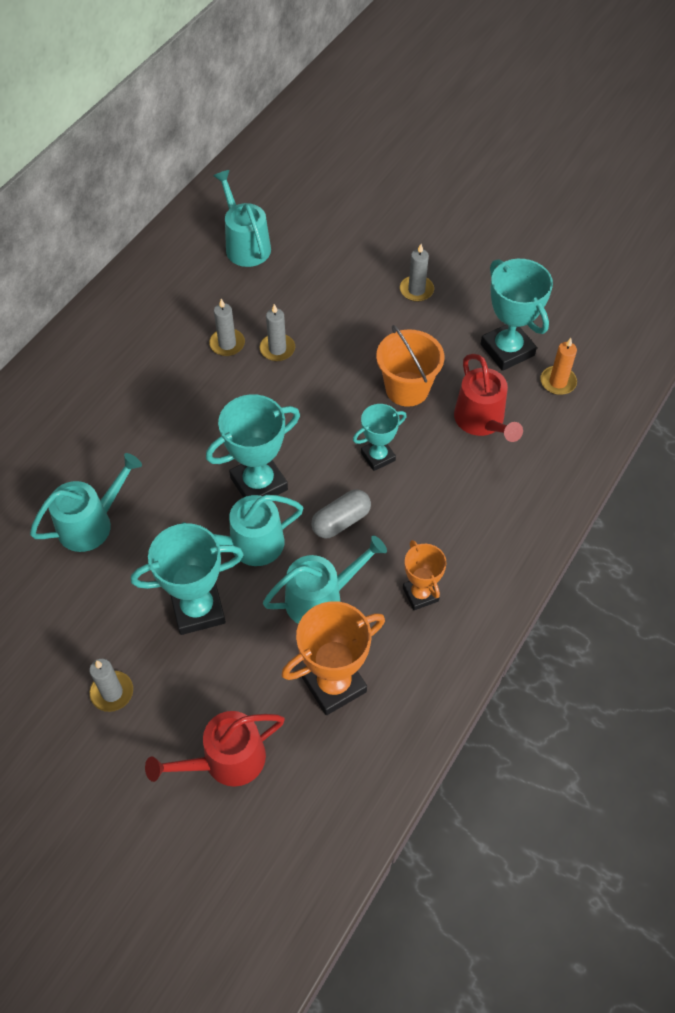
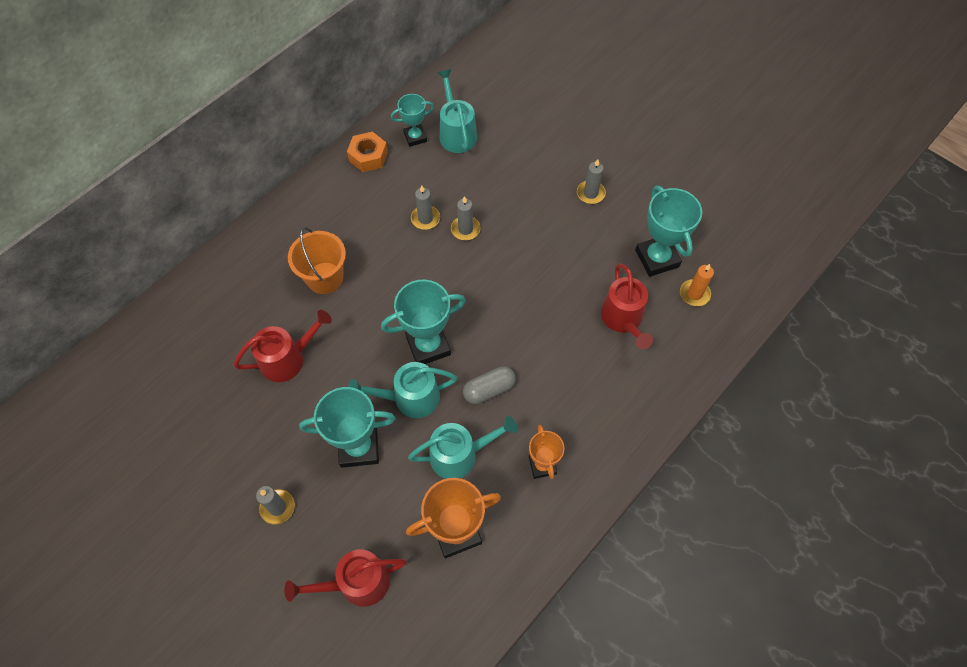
camera: 10 degrees right, 5 degrees up
(91, 524) = (287, 359): turquoise watering can -> red watering can
(144, 284) = (368, 156): none -> orange nut
(378, 456) = (530, 337): turquoise trophy -> turquoise trophy (415, 137)
(407, 389) = (566, 280): orange bucket -> orange bucket (325, 278)

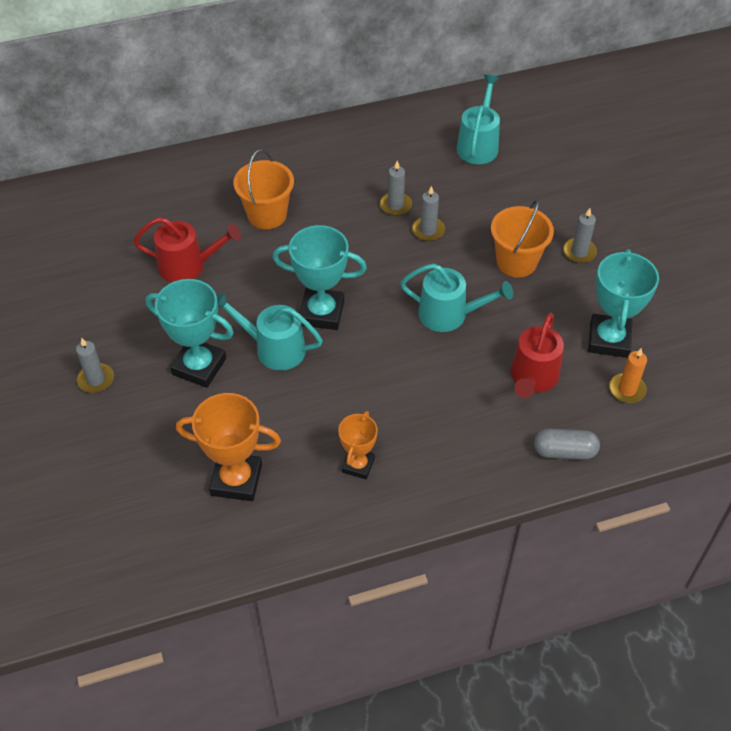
camera: 30 degrees right, 10 degrees down
(357, 582) = (120, 474): red watering can -> none
(368, 156) = (378, 131): orange nut -> none
(415, 137) = (435, 132): turquoise trophy -> none
(459, 455) = (285, 417): turquoise watering can -> turquoise watering can (449, 314)
(489, 389) = (353, 376): grey capsule -> grey capsule (564, 451)
(550, 225) = (516, 262): none -> orange bucket

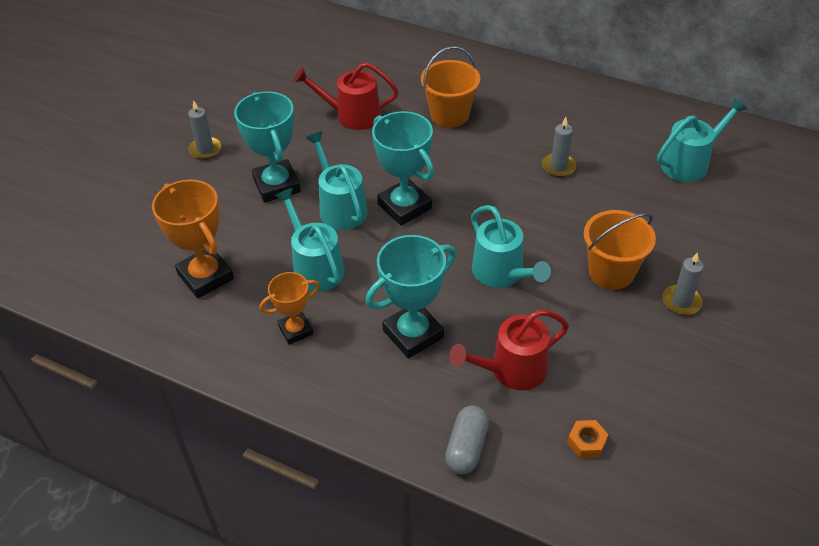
camera: 45 degrees right, 5 degrees down
(188, 266) = (352, 115): red watering can -> red watering can turned 135 degrees clockwise
(313, 408) = (315, 267): none -> turquoise watering can
(428, 230) = (563, 201): grey candle -> none
(564, 451) = (466, 448): grey capsule -> grey capsule turned 60 degrees clockwise
(609, 340) = (620, 390): turquoise trophy -> turquoise trophy (413, 334)
(627, 389) = (586, 442): orange candle -> orange nut

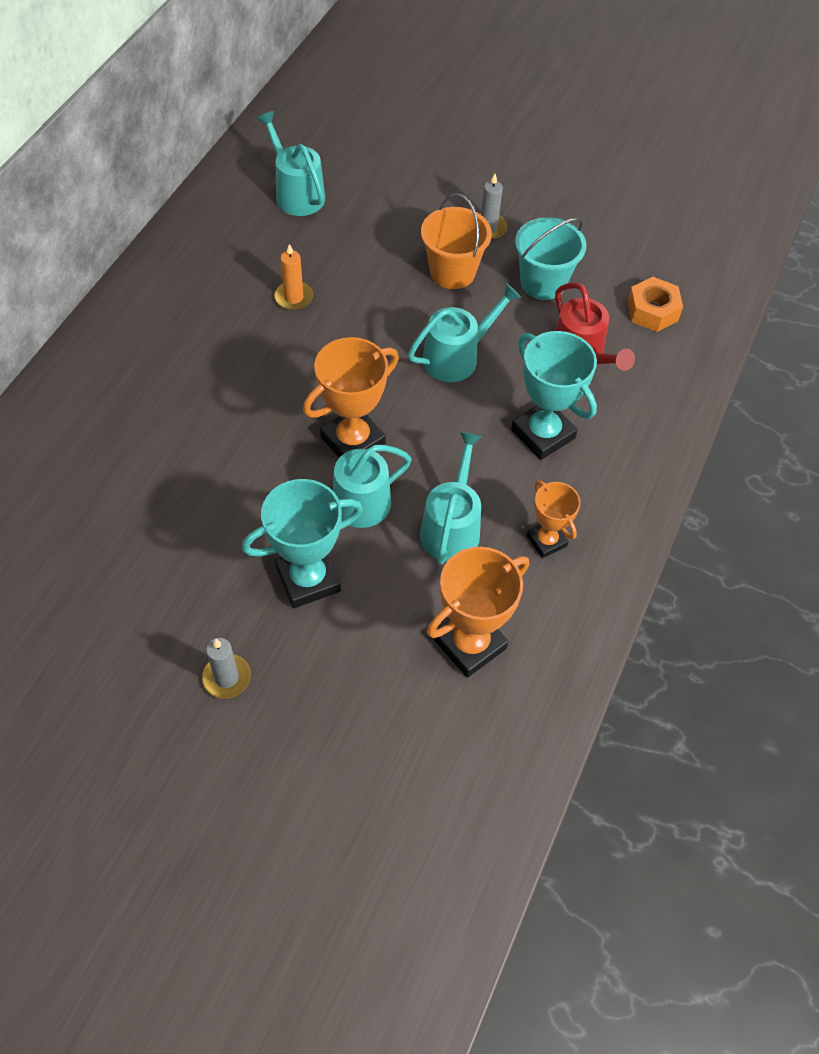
camera: 95 degrees left, 10 degrees up
(315, 267) = (451, 527): turquoise watering can -> turquoise watering can turned 135 degrees clockwise
(352, 115) = (173, 499): red watering can -> none
(404, 206) = (353, 441): turquoise trophy -> orange trophy
(449, 115) = (187, 393): orange bucket -> none
(466, 448) = (671, 395): grey capsule -> none
(558, 167) = (294, 297): grey candle -> orange candle
(586, 442) = (652, 311): orange nut -> orange nut, size x1.58
(611, 344) = (543, 283): none -> turquoise bucket

